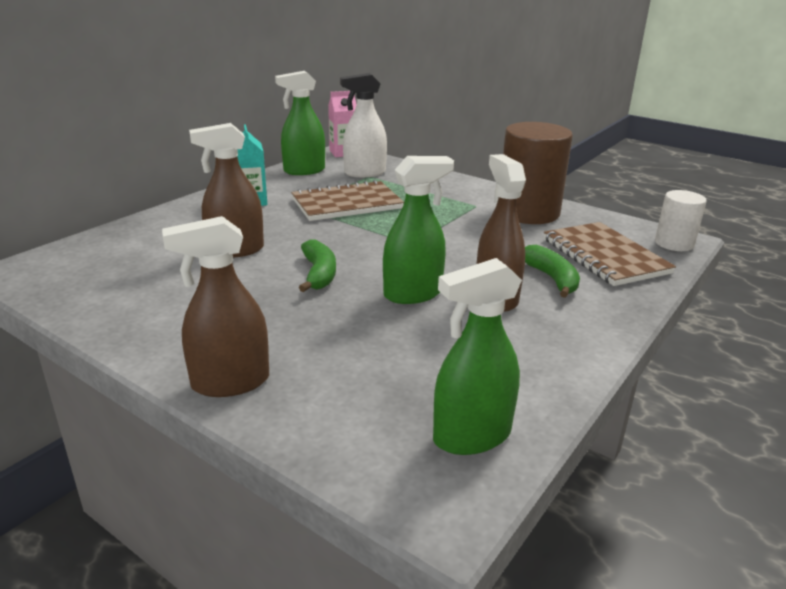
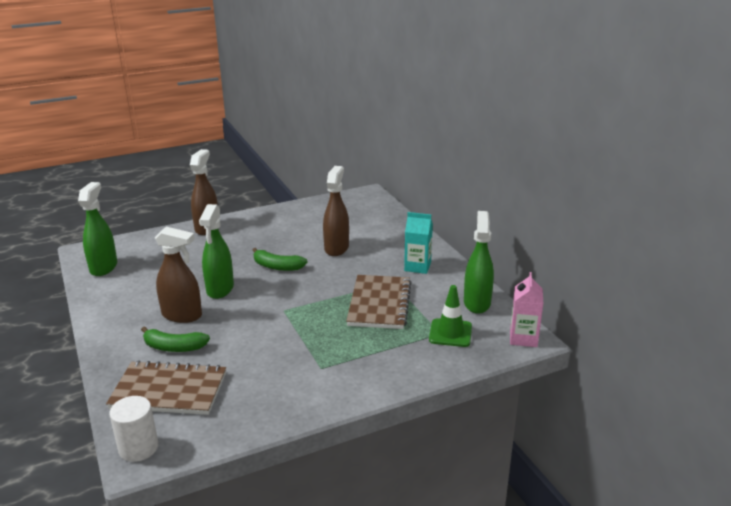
camera: 120 degrees right, 0 degrees up
(364, 173) = (450, 333): white spray bottle -> green traffic cone
(528, 212) = (280, 392): brown cylinder -> none

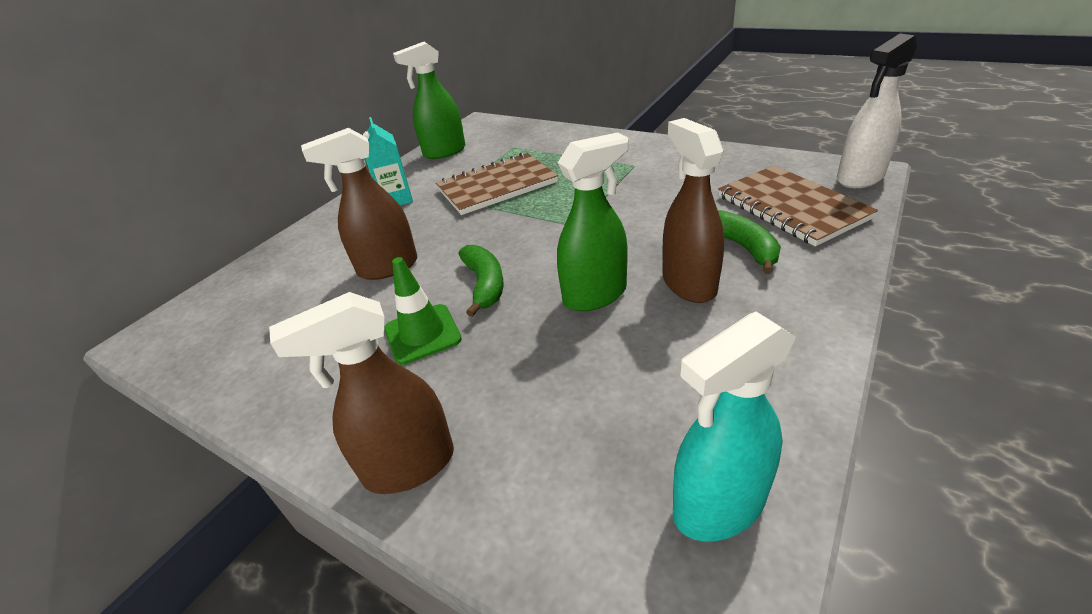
camera: 120 degrees left, 10 degrees up
(104, 267) = (718, 505): green spray bottle -> turquoise spray bottle
(138, 448) = (860, 178): white cylinder -> white spray bottle
(450, 333) = (507, 144): green traffic cone -> green traffic cone (422, 334)
(523, 338) = (481, 123): pink carton -> none

